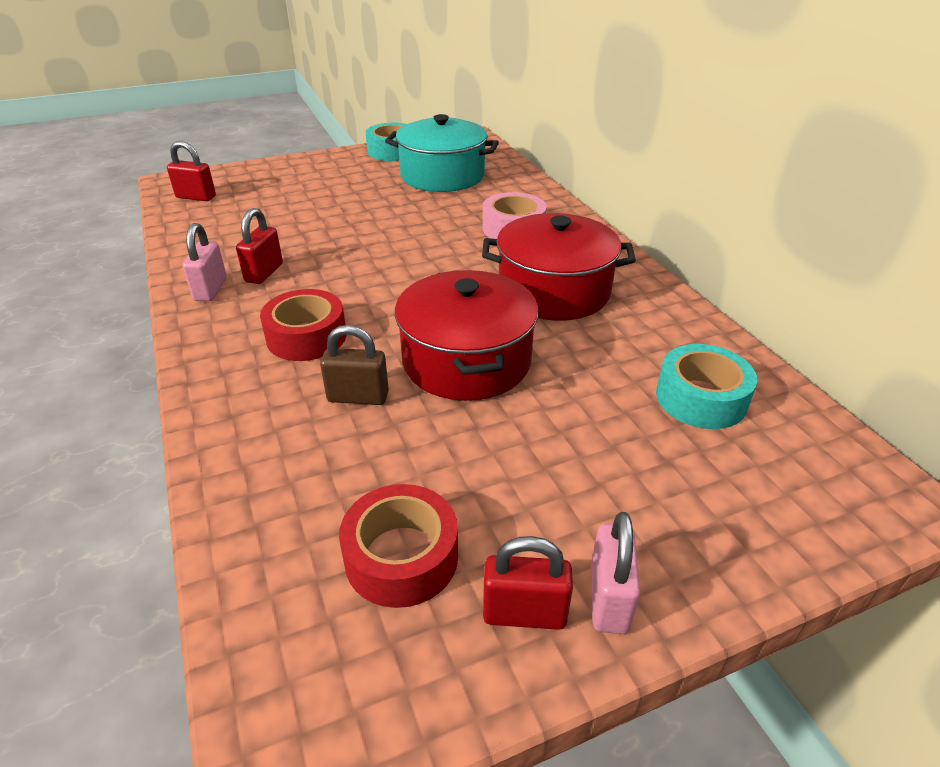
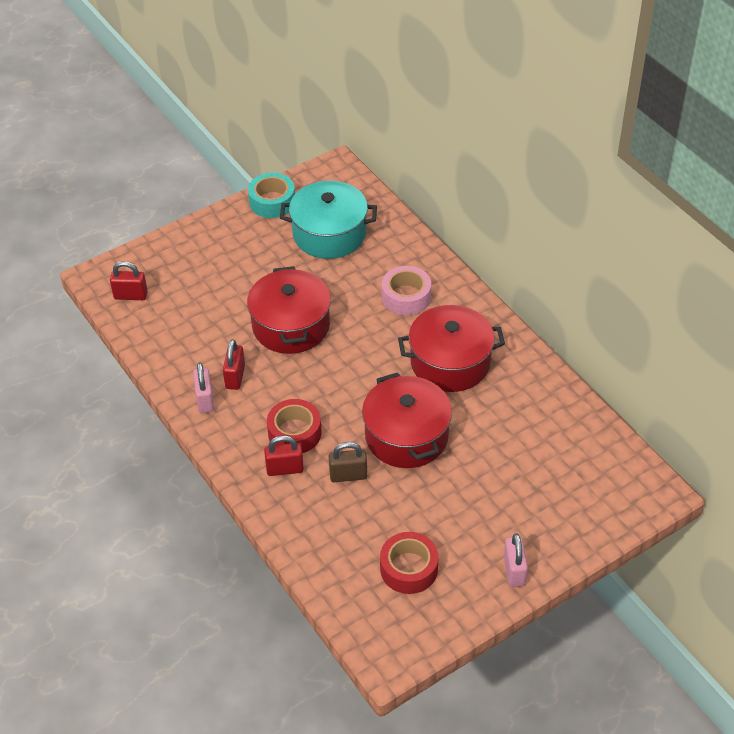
camera: 10 degrees left, 10 degrees up
(361, 237) = (291, 325): none -> red pot
(524, 613) = (475, 585): red padlock -> red padlock (285, 469)
(701, 398) = (554, 442): turquoise tape -> none

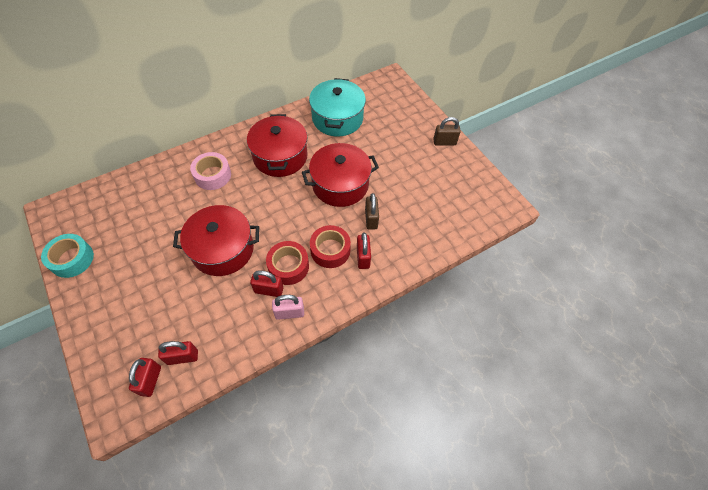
camera: 90 degrees left, 10 degrees up
(154, 315) = (182, 357): none -> red padlock
(329, 234) = (129, 219): turquoise pot -> turquoise pot (337, 118)
(409, 568) = (445, 191): red tape -> red tape (288, 266)
(514, 571) = (444, 142): pink padlock -> brown padlock

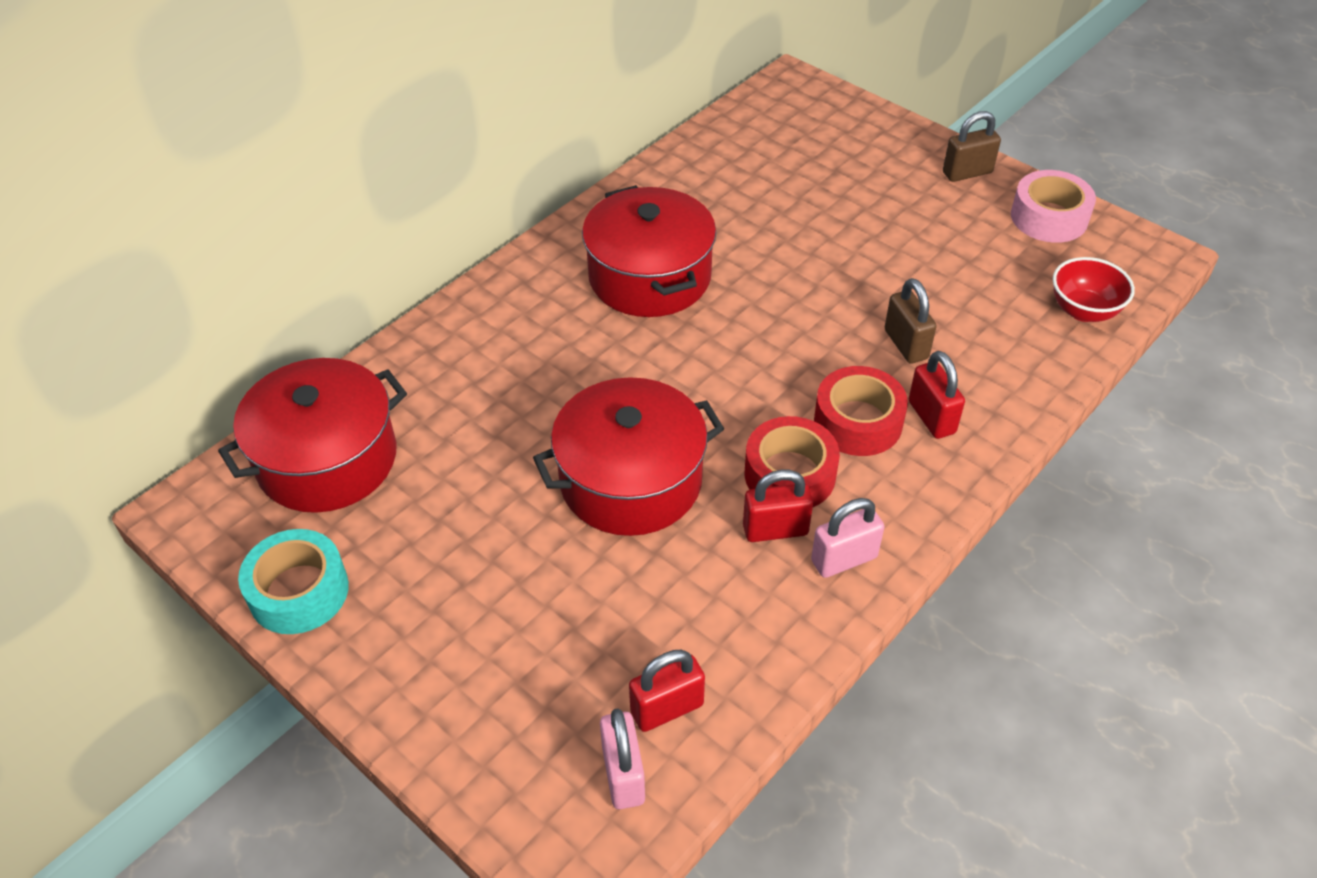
camera: 15 degrees left, 10 degrees down
(150, 380) = (623, 775): red padlock -> pink padlock
(212, 175) = (524, 347): pink tape -> pink tape (1049, 217)
(337, 118) = (727, 179): turquoise pot -> none
(340, 185) = (806, 298): red pot -> red pot (327, 459)
(459, 225) = (1083, 311): none -> red bowl

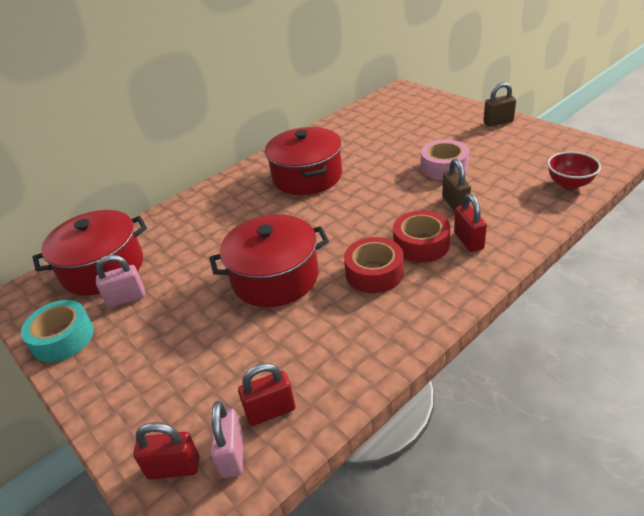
camera: 10 degrees right, 10 degrees down
(775, 529) = (360, 303): red padlock -> red padlock (174, 468)
(844, 559) = (403, 320): pink padlock -> pink padlock (126, 298)
(1049, 217) = (547, 140): pink tape -> pink tape (444, 167)

